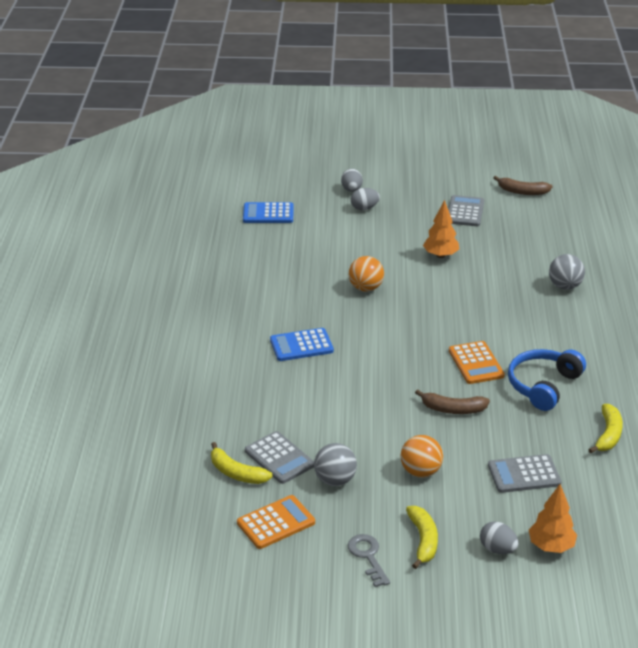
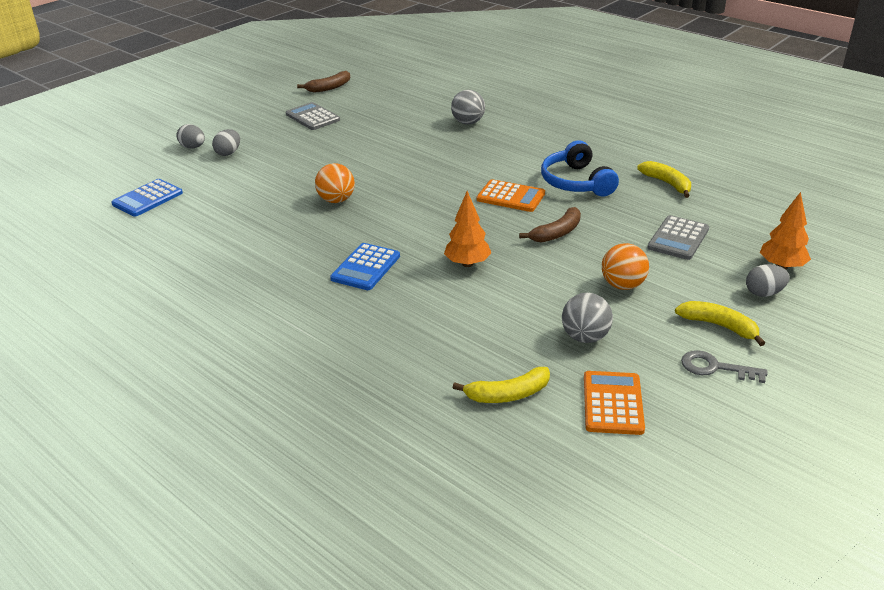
camera: 50 degrees left, 0 degrees up
(279, 458) = (516, 356): grey calculator -> none
(440, 255) = (349, 150): orange tree -> orange tree (467, 263)

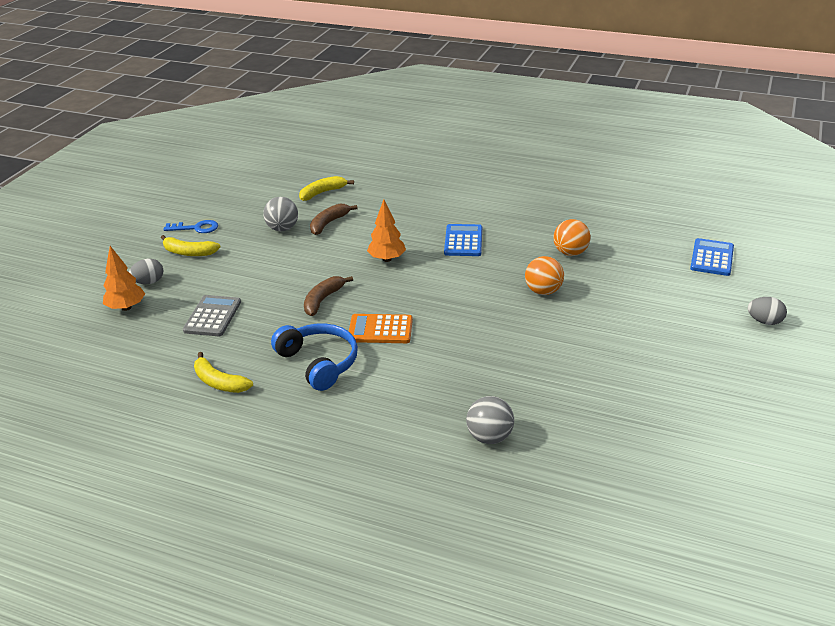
camera: 160 degrees right, 0 degrees up
(228, 153) = (716, 322): grey egg -> none
(312, 117) = (696, 401): grey calculator -> none
(329, 88) = (749, 473): brown banana -> brown banana (328, 223)
(612, 403) = (260, 200): orange calculator -> none
(622, 285) = (259, 267): orange ball -> orange ball (570, 253)
(715, 368) = (196, 228): grey key -> blue key

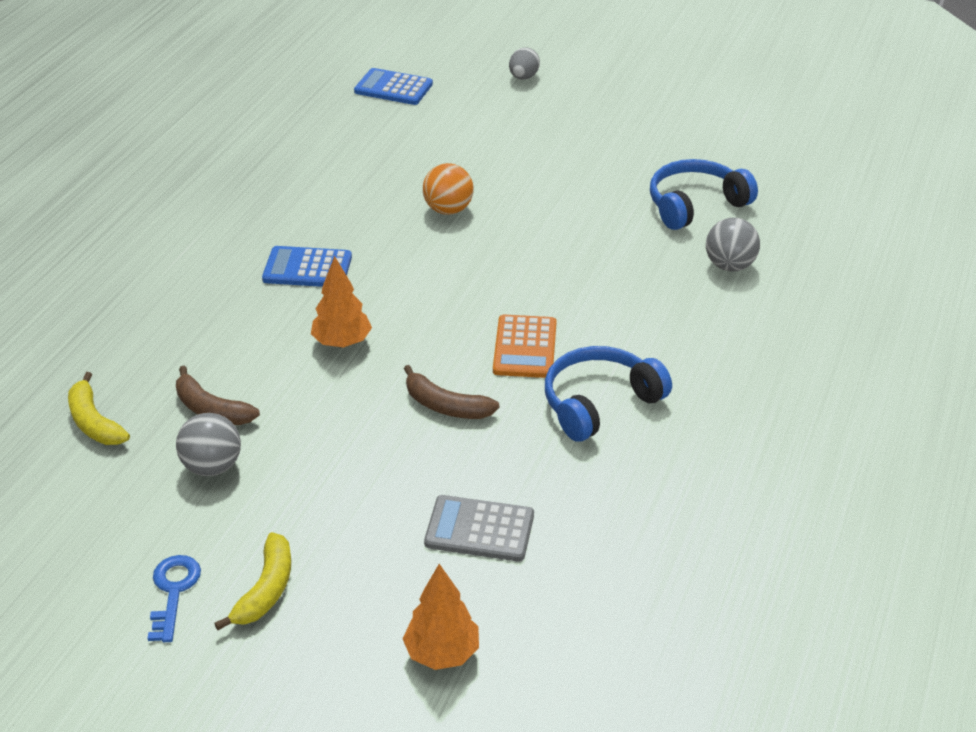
camera: 90 degrees left, 5 degrees up
(149, 282) = (361, 634): grey egg -> none
(219, 382) = (646, 501): yellow banana -> none
(570, 253) = (360, 182): orange ball -> none
(581, 420) = (695, 205): none -> blue headphones

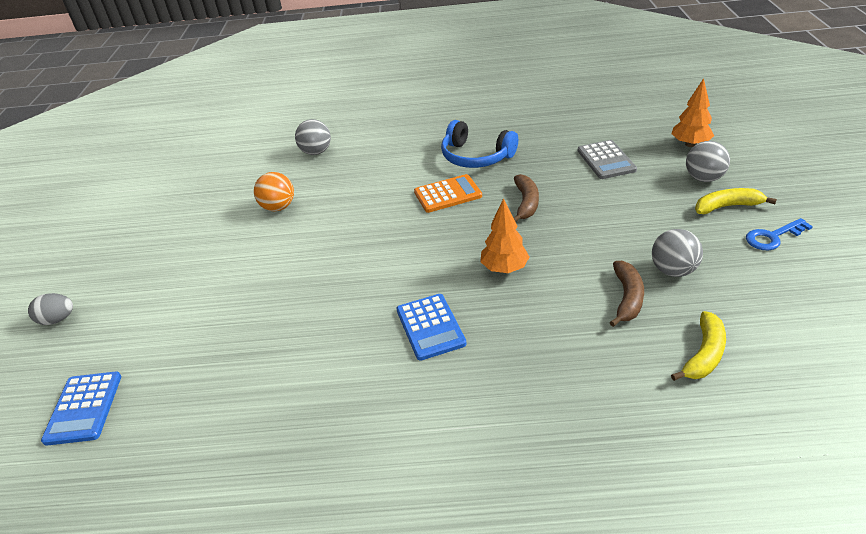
camera: 110 degrees left, 0 degrees up
(345, 608) = (703, 178): none -> grey ball
(448, 210) = (305, 283): orange ball -> orange ball (278, 207)
(695, 205) = (251, 179): blue headphones -> none

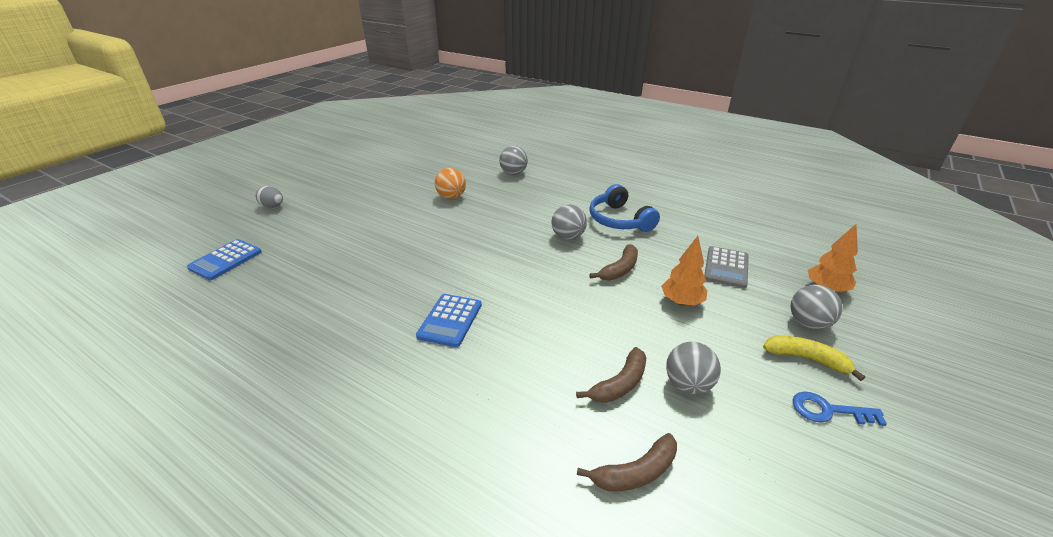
camera: 30 degrees right, 5 degrees down
(447, 194) = (568, 237): orange calculator -> grey ball
(504, 268) = (548, 308): orange tree -> orange tree (681, 302)
(704, 354) = (635, 472): yellow banana -> brown banana

